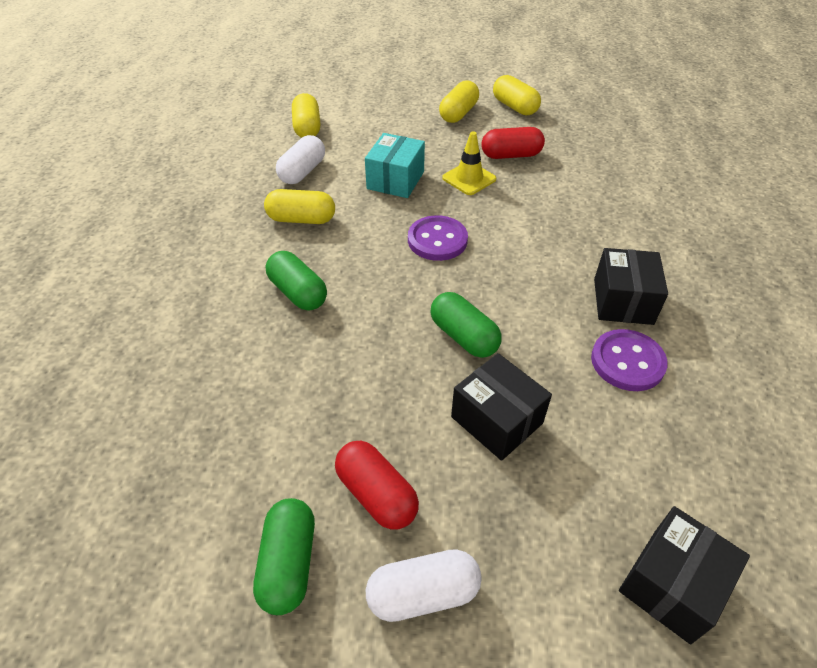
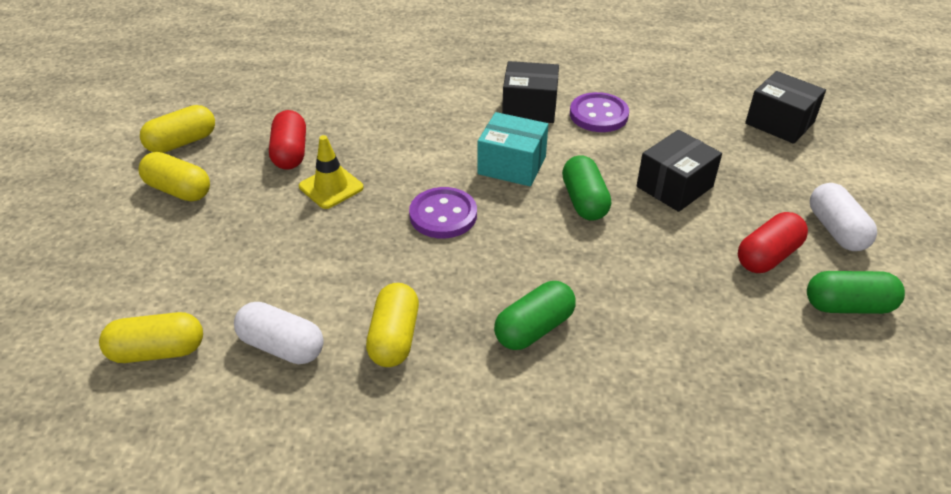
camera: 90 degrees left, 5 degrees down
(395, 180) = (322, 249): turquoise box -> turquoise box (512, 165)
(463, 336) = (584, 201): green capsule -> green capsule turned 60 degrees counterclockwise

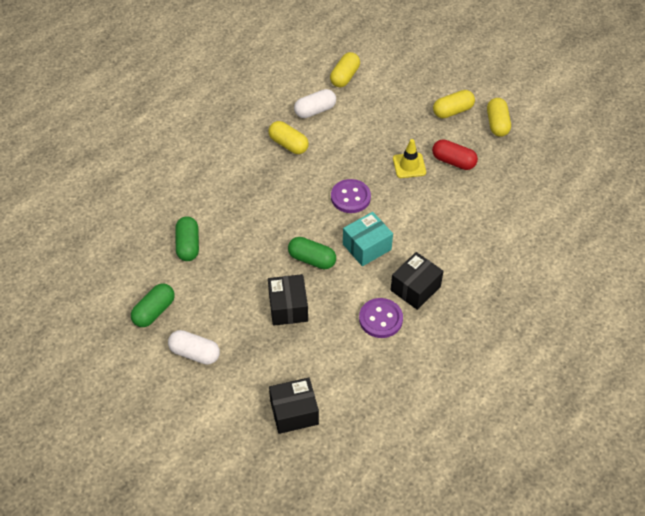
camera: 125 degrees right, 10 degrees up
(534, 328) = (251, 190): green capsule -> green capsule (188, 245)
(767, 256) = (208, 306): red capsule -> none

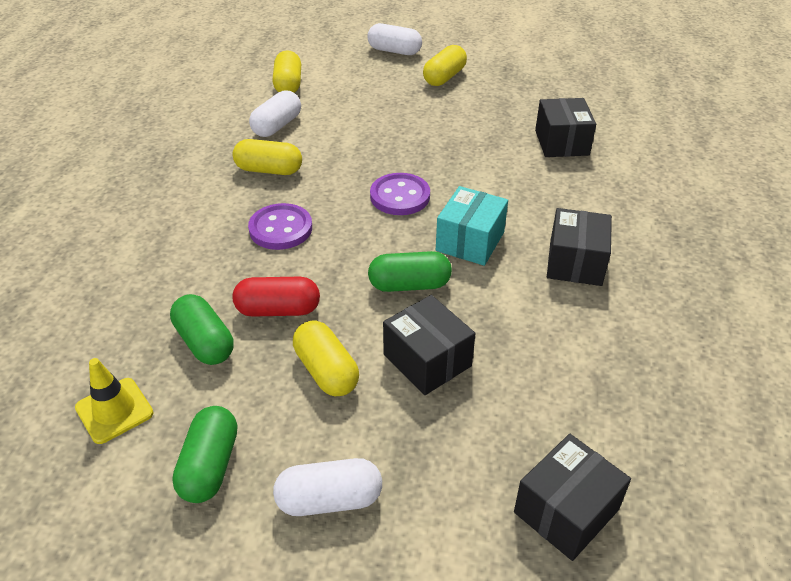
camera: 30 degrees left, 10 degrees down
(380, 319) = (567, 317): purple button -> purple button (280, 229)
(409, 165) = (443, 140): yellow traffic cone -> yellow traffic cone (114, 410)
(437, 72) = (394, 51): none -> white capsule
(453, 161) = (490, 120): red capsule -> red capsule (278, 310)
(485, 200) = (561, 143): none -> black box
(497, 124) = (503, 73): yellow capsule -> yellow capsule (326, 371)

